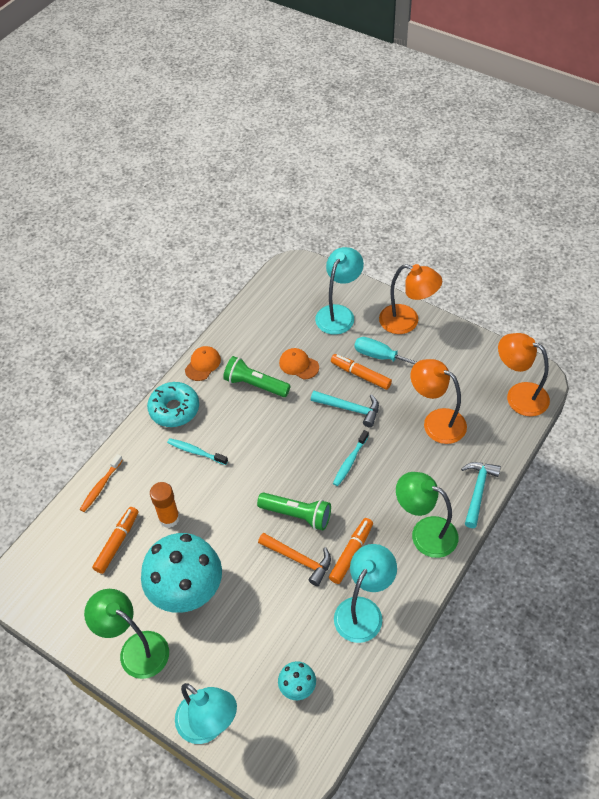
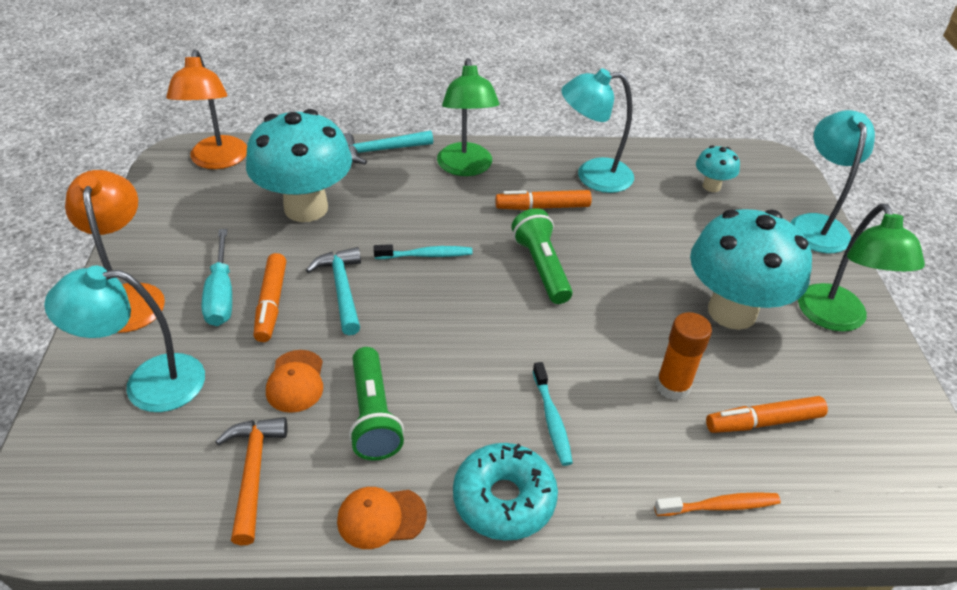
camera: 130 degrees left, 10 degrees down
(299, 559) = (592, 241): orange hammer -> orange hammer (253, 473)
(436, 422) = (306, 208): orange lamp -> turquoise mushroom

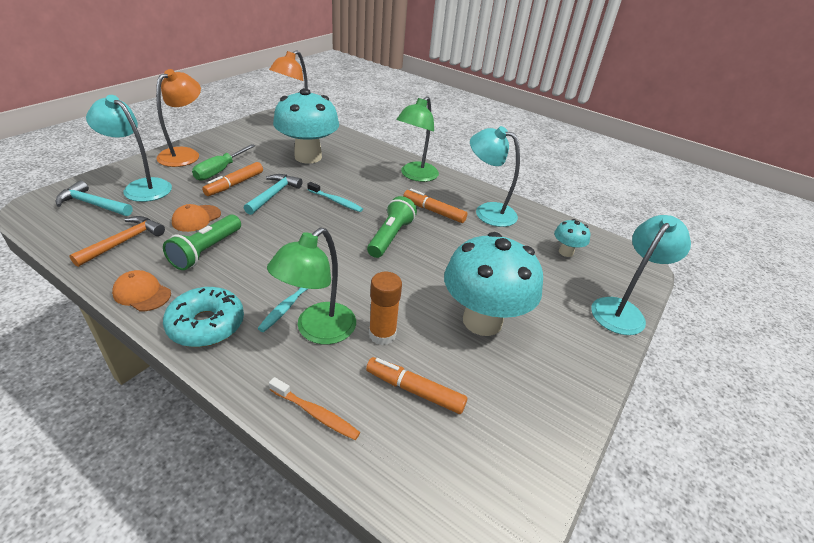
camera: 35 degrees right, 5 degrees down
(221, 294) = (220, 171): turquoise screwdriver -> green screwdriver
(381, 151) = (380, 150): turquoise hammer -> turquoise hammer (93, 204)
(836, 319) = (560, 369): green lamp -> green lamp (318, 331)

